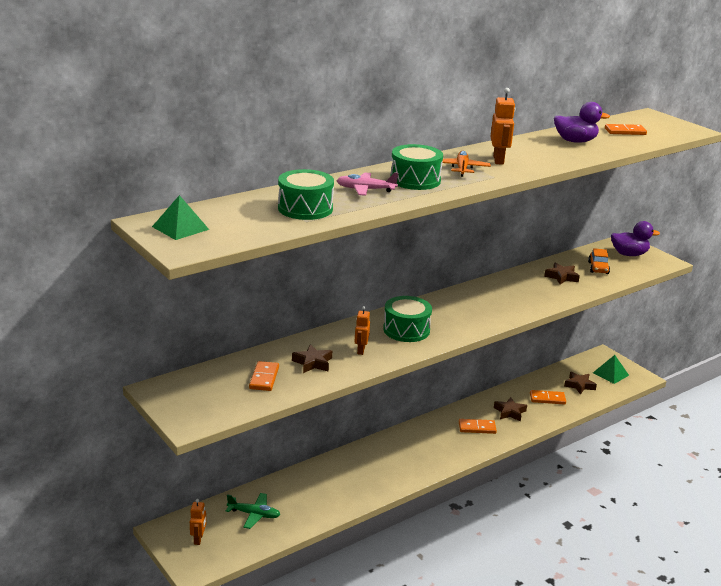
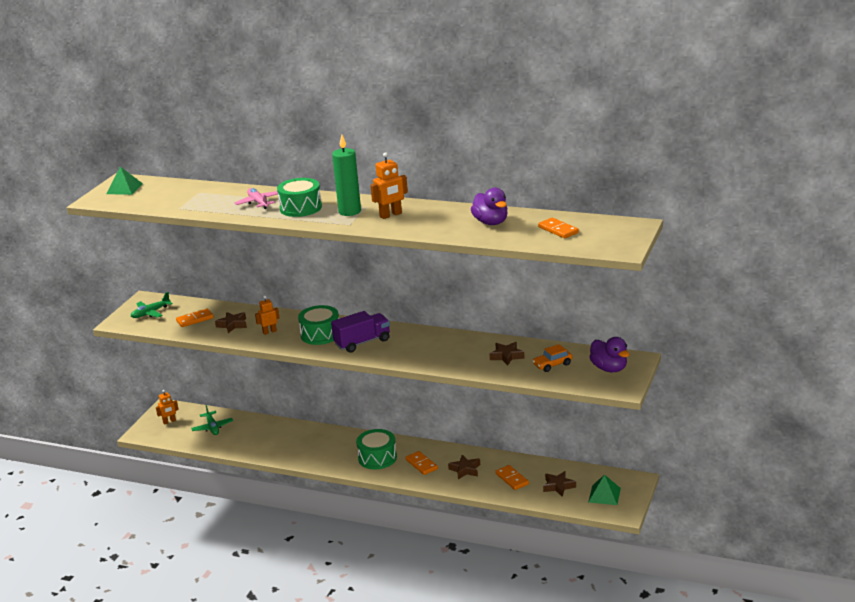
camera: 60 degrees right, 0 degrees up
(200, 397) = (150, 313): none -> green plane
(305, 208) = (199, 201): green drum -> green drum (377, 458)
(452, 318) = (362, 342): none -> purple truck
(462, 169) = (349, 211): orange plane -> green candle

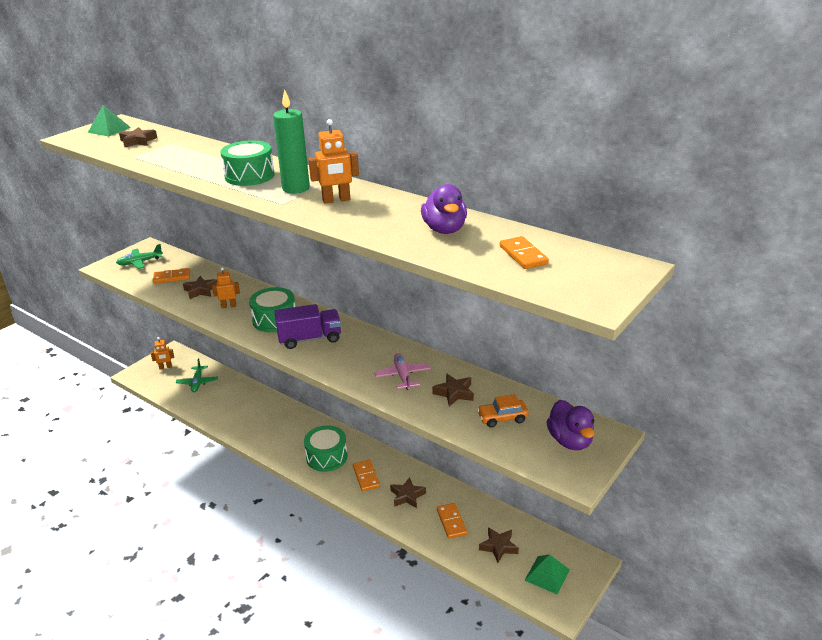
camera: 15 degrees right, 5 degrees up
(166, 194) = (138, 141): none -> brown star
(258, 203) = (214, 163): pink plane -> pink plane (403, 376)

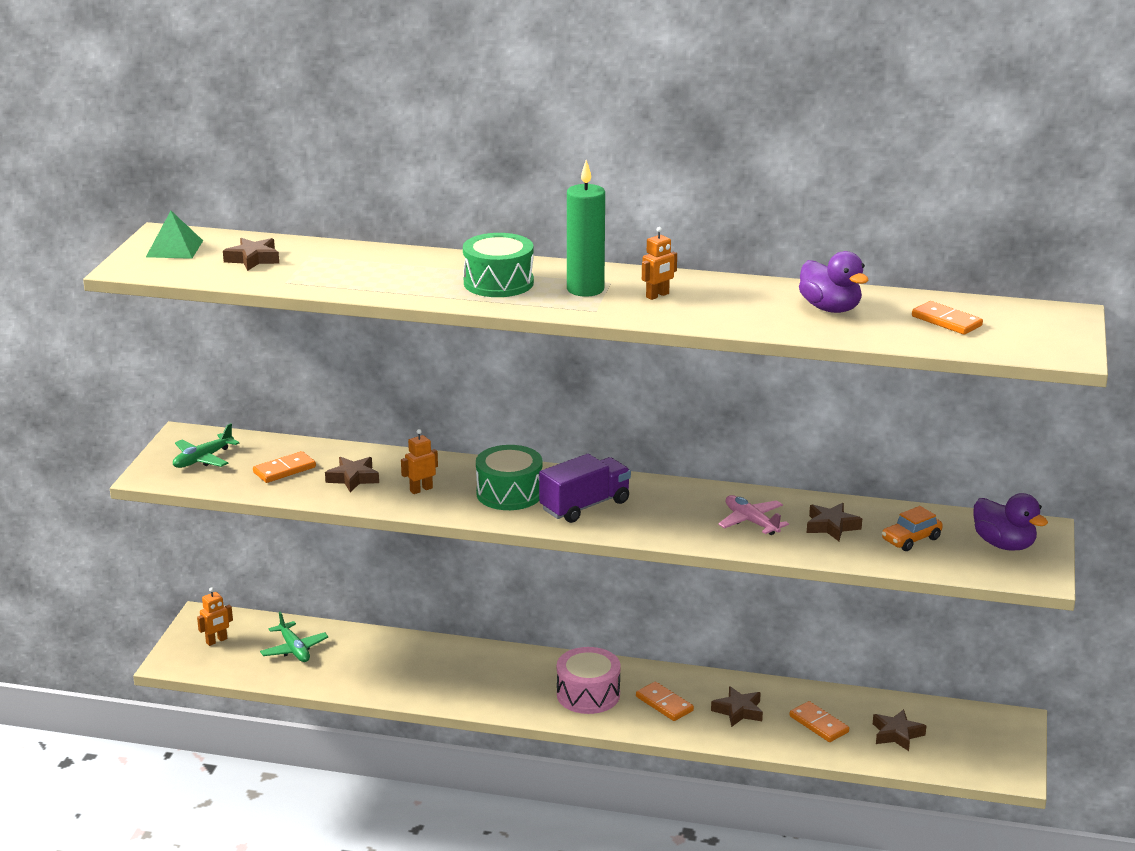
camera: 25 degrees left, 5 degrees down
(326, 457) = (588, 694): green drum -> pink drum
(336, 200) = (657, 295): orange robot -> orange robot, size x0.67
(547, 574) = (974, 746): green pyramid -> none

